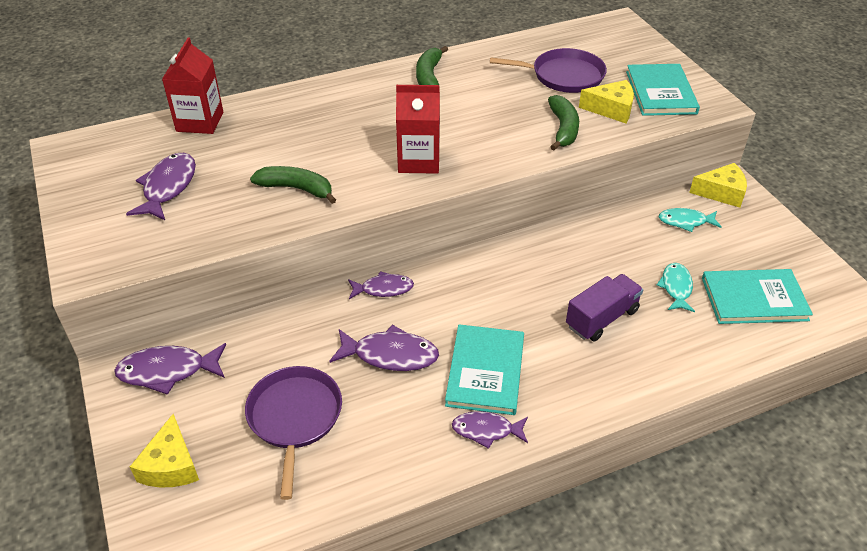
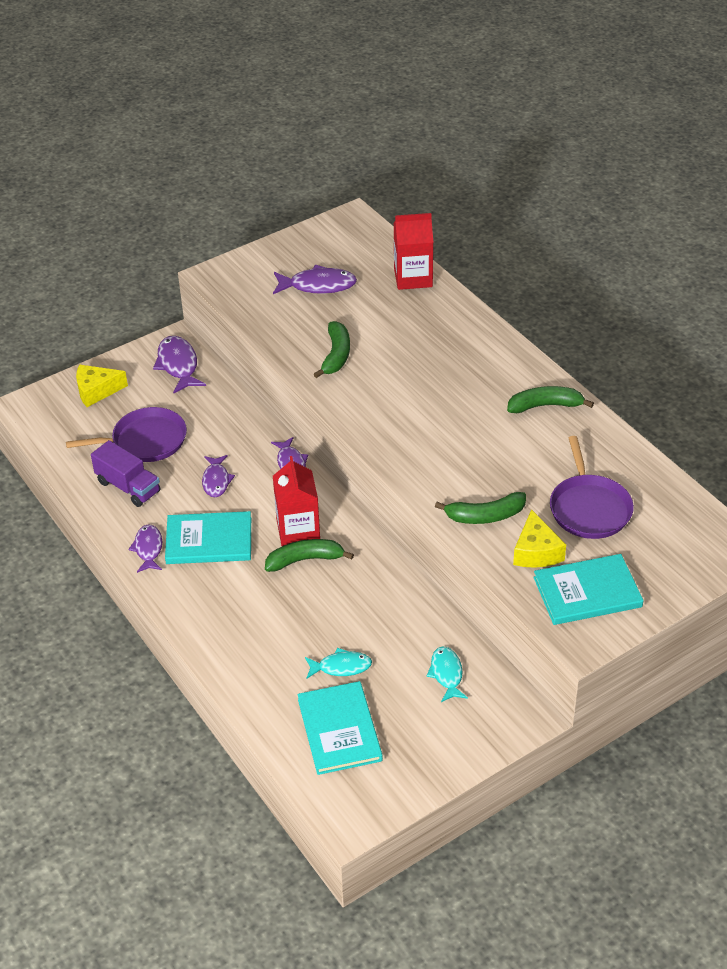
camera: 80 degrees right, 0 degrees up
(390, 355) = (216, 481): purple fish -> purple fish, size x0.66
(419, 161) = (398, 421): red carton -> red carton (298, 530)
(530, 295) = (305, 560): none -> green banana
(602, 318) = (286, 612): purple truck -> purple truck (128, 487)
(721, 192) = (509, 706): yellow cheese -> none

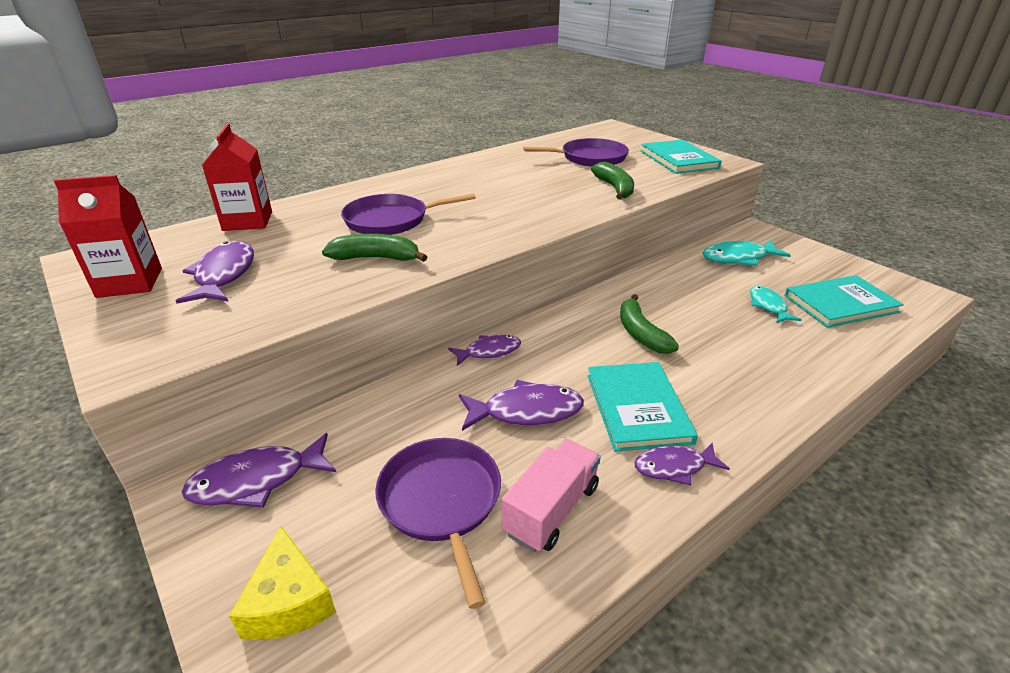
camera: 95 degrees left, 10 degrees down
(128, 487) = (551, 509): purple truck -> pink truck
(216, 481) = (526, 411): purple fish -> purple fish, size x1.51
(298, 530) = (598, 340): red carton -> red carton (130, 282)
(409, 357) = (391, 220): none -> purple pan
(446, 674) = (738, 258): turquoise fish -> turquoise fish, size x1.51
(536, 551) = (646, 172): yellow cheese -> none
(545, 406) = (470, 169): green banana -> none

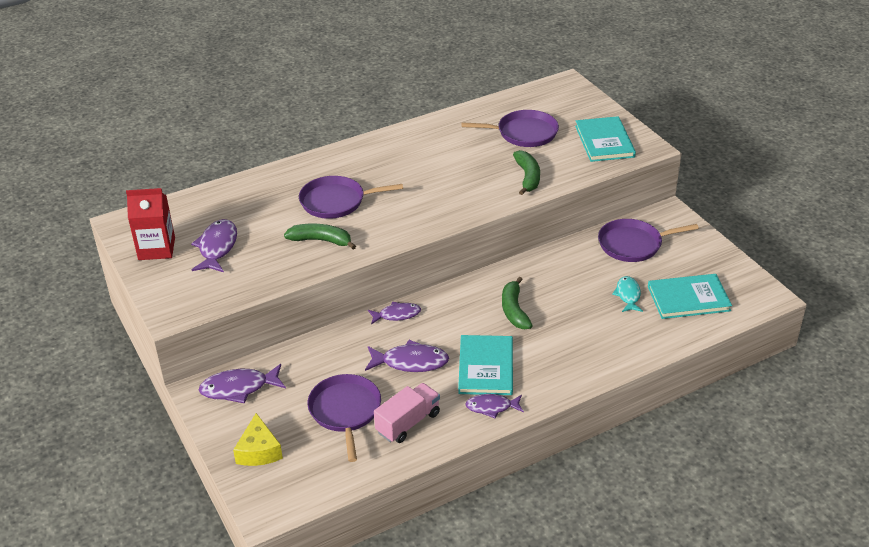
camera: 10 degrees right, 5 degrees up
(247, 221) = (228, 193): red carton -> none
(738, 258) = (633, 244): turquoise fish -> purple pan

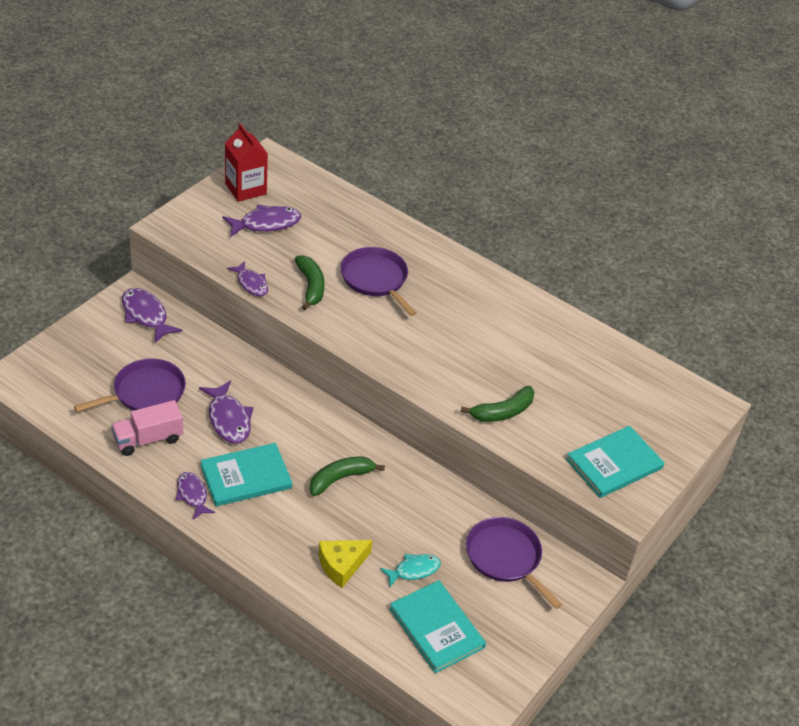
camera: 60 degrees right, 5 degrees up
(259, 451) = (77, 351): yellow cheese -> yellow cheese (341, 565)
(397, 315) = (290, 391): purple fish -> purple fish (251, 283)
(408, 423) = (148, 439): pink truck -> pink truck turned 135 degrees clockwise
(524, 133) = (584, 390): purple pan -> none

